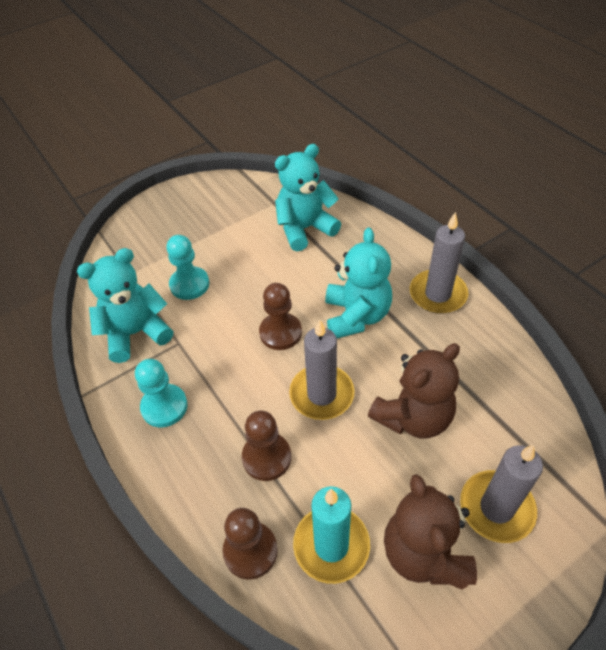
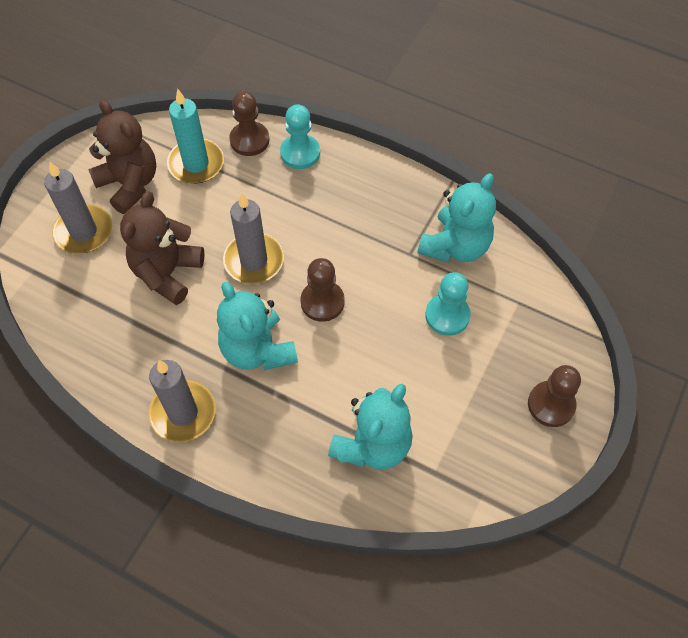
camera: 150 degrees right, 10 degrees up
(164, 406) = (378, 199): turquoise pawn -> turquoise pawn (300, 153)
(266, 457) = (272, 197): brown pawn -> brown pawn (551, 405)

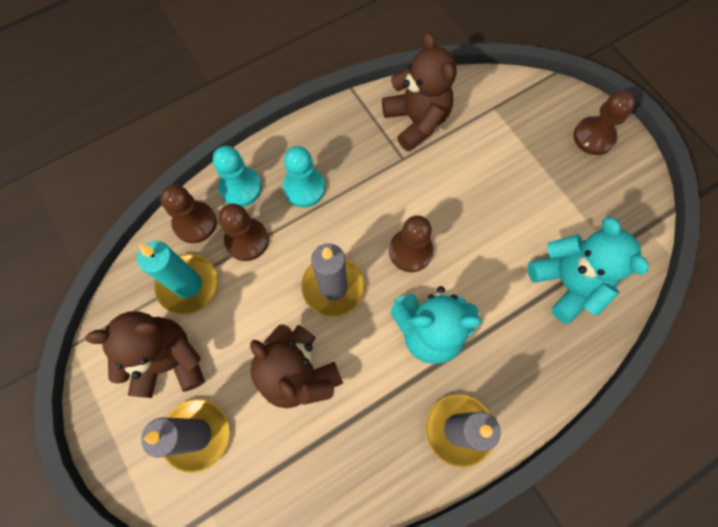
camera: 60 degrees left, 10 degrees up
(257, 181) = (247, 240): none -> brown pawn
(447, 315) = (478, 163): turquoise pawn -> turquoise pawn (304, 188)
(455, 246) = (416, 121): turquoise teddy bear -> brown teddy bear

